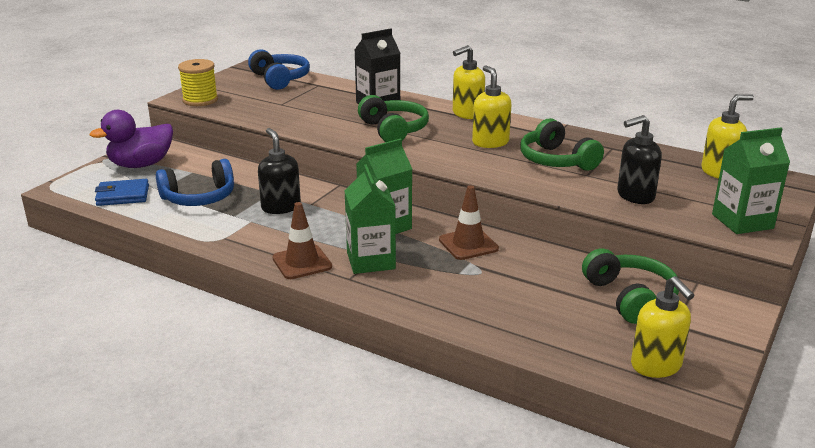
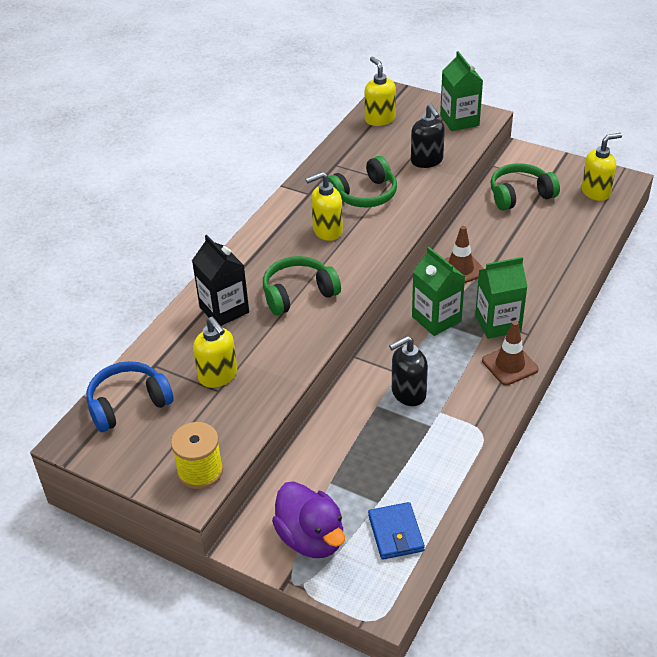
camera: 90 degrees left, 15 degrees up
(199, 198) = (394, 462): blue headphones -> none
(467, 114) = (255, 245): yellow soap dispenser -> yellow soap dispenser (218, 376)

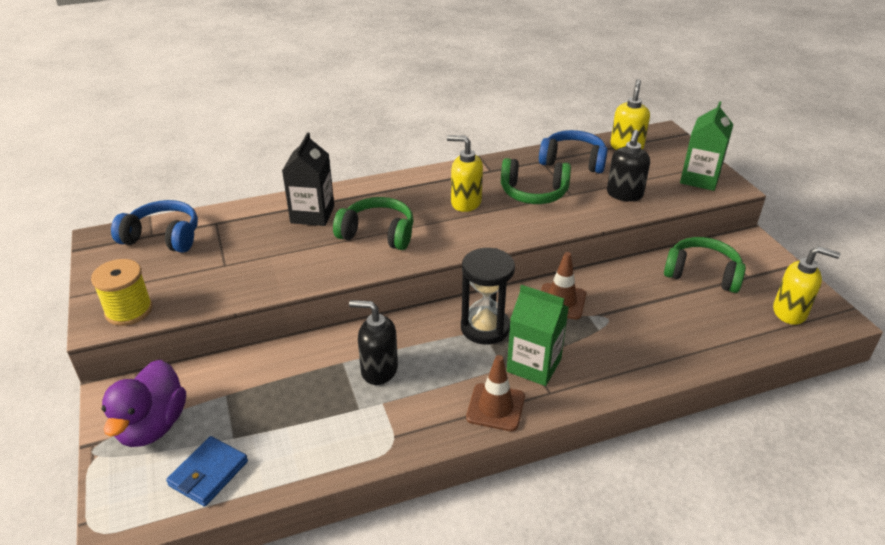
camera: 40 degrees right, 5 degrees down
(218, 376) = (240, 255): yellow soap dispenser -> none
(358, 152) = (573, 161): none -> blue headphones
(436, 319) = (485, 327): green carton -> black hourglass

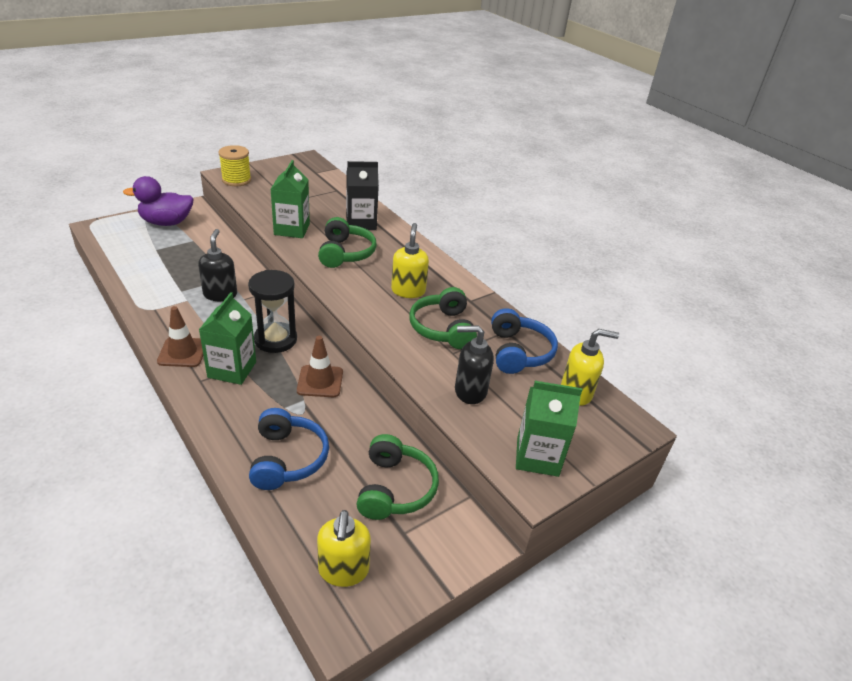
camera: 70 degrees right, 0 degrees up
(163, 237) = (314, 176): blue headphones -> blue headphones (287, 459)
(208, 473) = (127, 247): blue wallet -> none
(304, 269) = (292, 229): none -> green carton

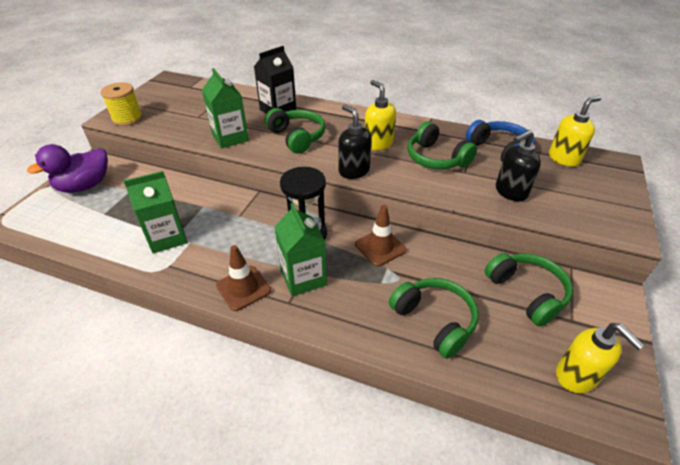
camera: 30 degrees left, 5 degrees up
(220, 294) = (214, 222): black soap dispenser -> black soap dispenser (353, 171)
(287, 459) = (434, 320): blue headphones -> green headphones
(537, 456) = (603, 212): green carton -> green carton (167, 237)

